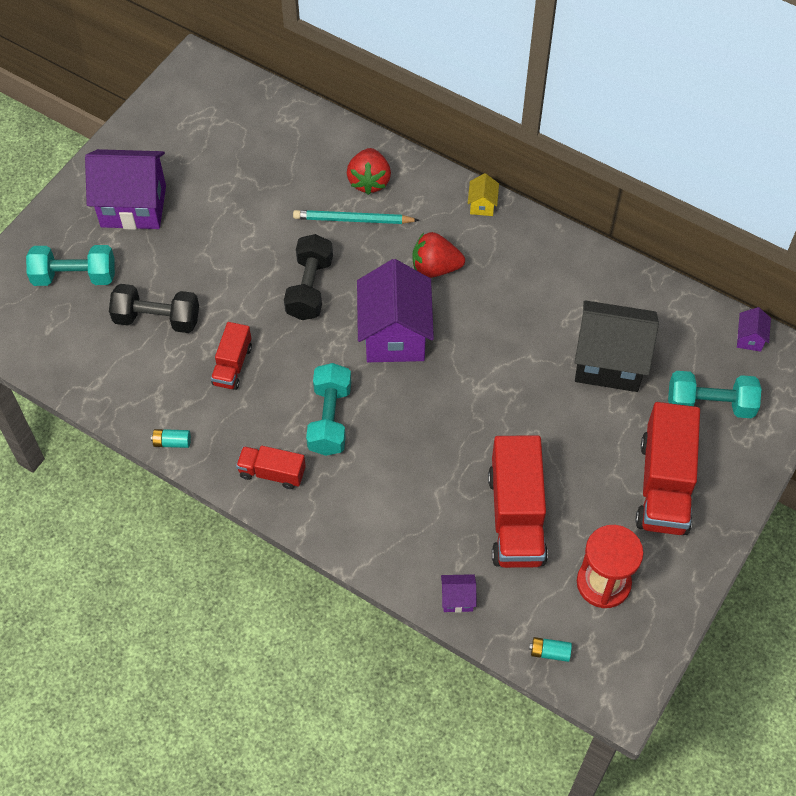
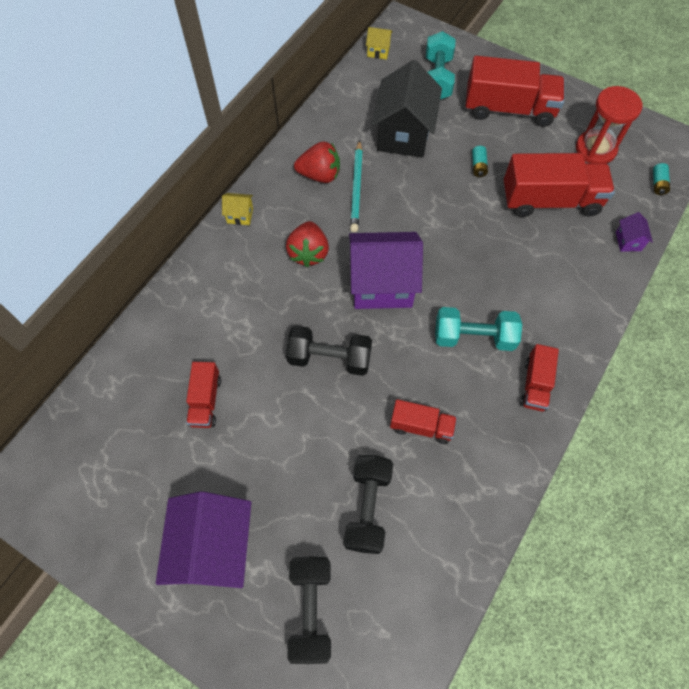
camera: 90 degrees left, 5 degrees up
(74, 276) = (311, 610): turquoise dumbbell -> black dumbbell
(172, 442) = (513, 480): turquoise battery -> turquoise battery (478, 166)
(269, 190) = (205, 401): none -> red truck
(353, 219) = (249, 321): turquoise pencil -> turquoise pencil (356, 188)
(369, 181) = (203, 307): red strawberry -> red strawberry (320, 175)
(749, 338) = (378, 51): purple house -> yellow house

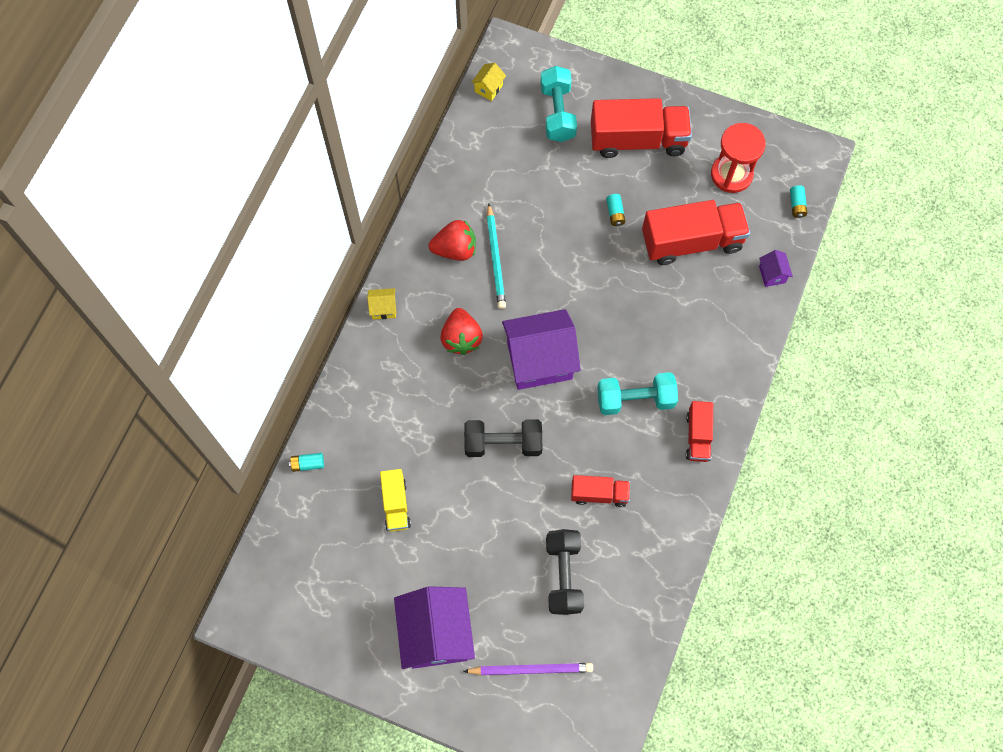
camera: 10 degrees left, 5 degrees up
(127, 346) = (308, 464): none -> turquoise battery
(205, 401) = (396, 504): red truck -> yellow truck
(311, 610) = (530, 669): black dumbbell -> purple pencil
(378, 51) = (488, 88): yellow house -> yellow house turned 60 degrees counterclockwise
(403, 135) = (533, 188): black house -> none

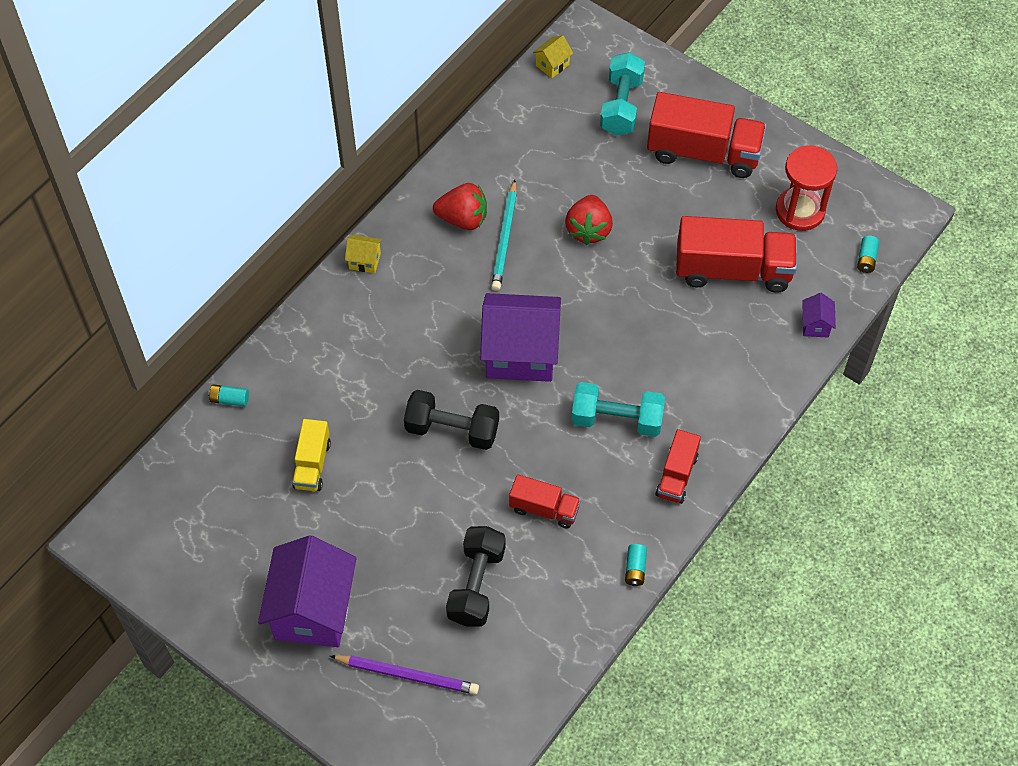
camera: 15 degrees right, 10 degrees down
(461, 338) = (440, 311): red strawberry -> red strawberry (588, 230)
(615, 213) = (654, 222): turquoise battery -> turquoise battery (635, 569)

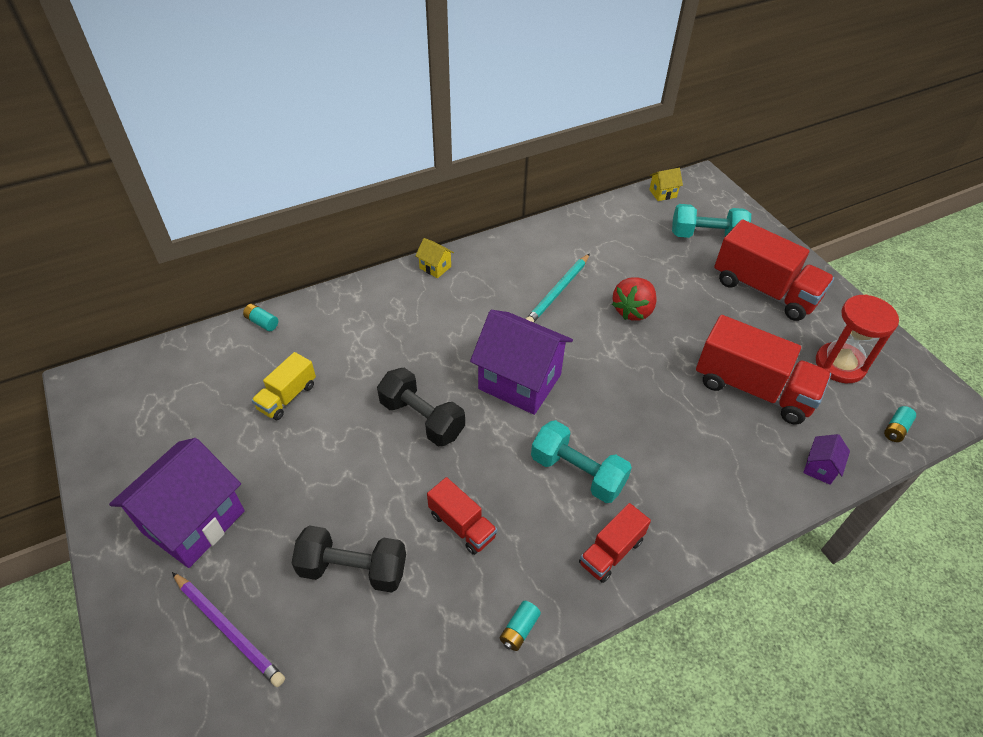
camera: 25 degrees right, 10 degrees down
(463, 219) = (531, 267): red strawberry -> none
(476, 584) = (353, 569): black dumbbell -> black dumbbell turned 60 degrees clockwise
(621, 106) = (706, 236): turquoise dumbbell -> turquoise dumbbell turned 60 degrees clockwise

